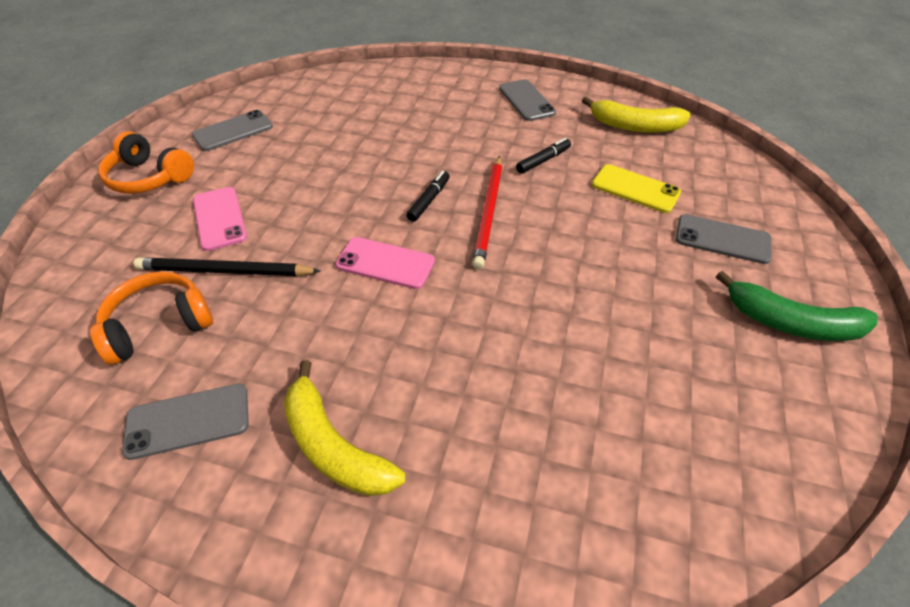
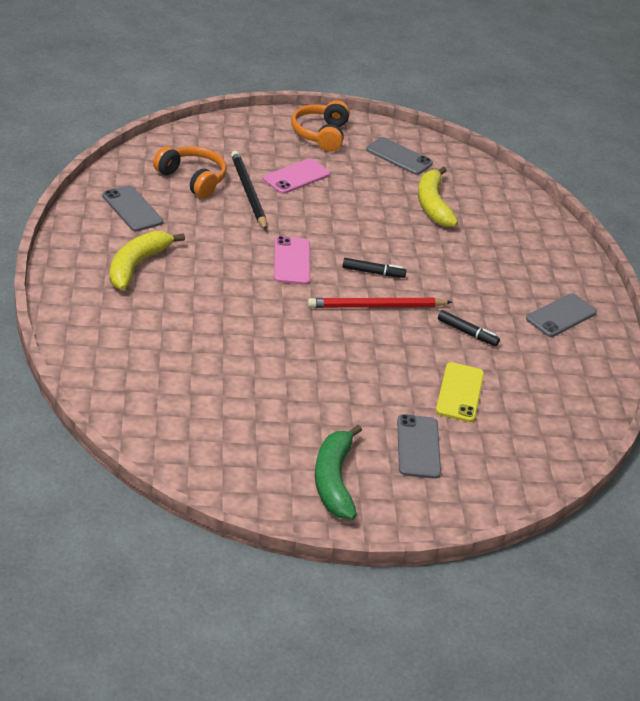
camera: 65 degrees right, 10 degrees down
(634, 126) = (565, 393): yellow banana -> yellow banana (433, 205)

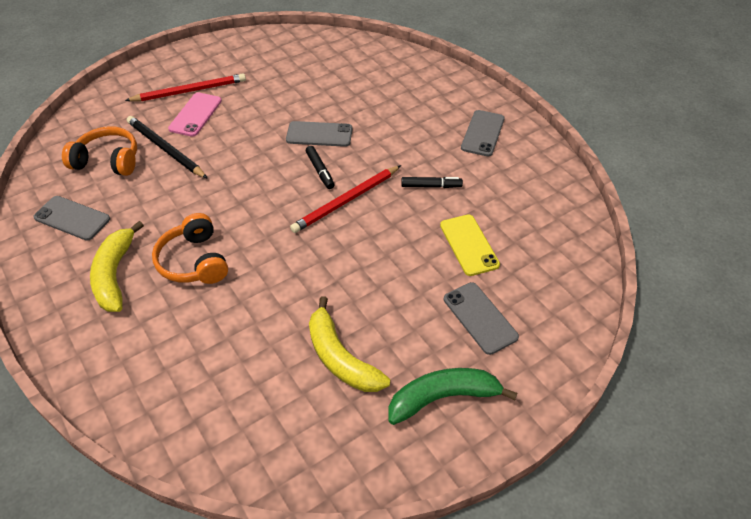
camera: 25 degrees left, 10 degrees up
(292, 261) = (248, 195): pink phone -> none
(306, 155) = (189, 91): none -> red pencil
(320, 134) = (188, 67): orange headphones -> orange headphones (194, 261)
(334, 480) = (443, 398): green banana -> green banana turned 105 degrees clockwise
(373, 272) = (320, 171): black marker -> black marker turned 90 degrees clockwise
(399, 157) = (263, 58): grey phone -> grey phone (319, 134)
(433, 205) = (319, 86): yellow banana -> yellow banana (341, 358)

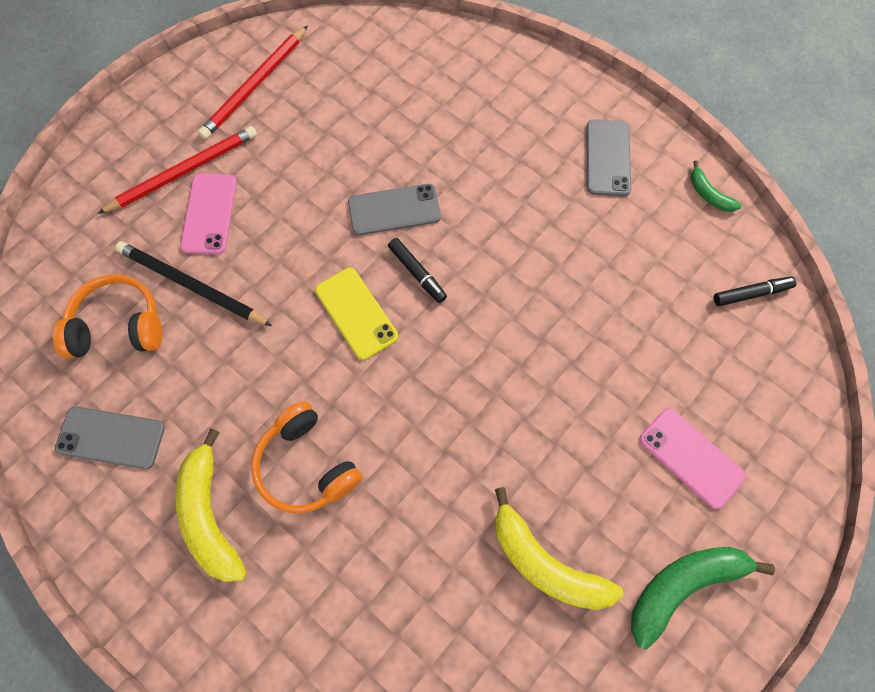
camera: 15 degrees left, 20 degrees up
(346, 201) = (469, 315): red pencil -> red pencil (255, 85)
(431, 186) = (569, 264): black marker -> black marker (751, 293)
(469, 245) = (645, 348): yellow phone -> yellow phone (356, 313)
(480, 318) = (691, 457): grey phone -> pink phone
(551, 166) = (709, 194): none -> green banana

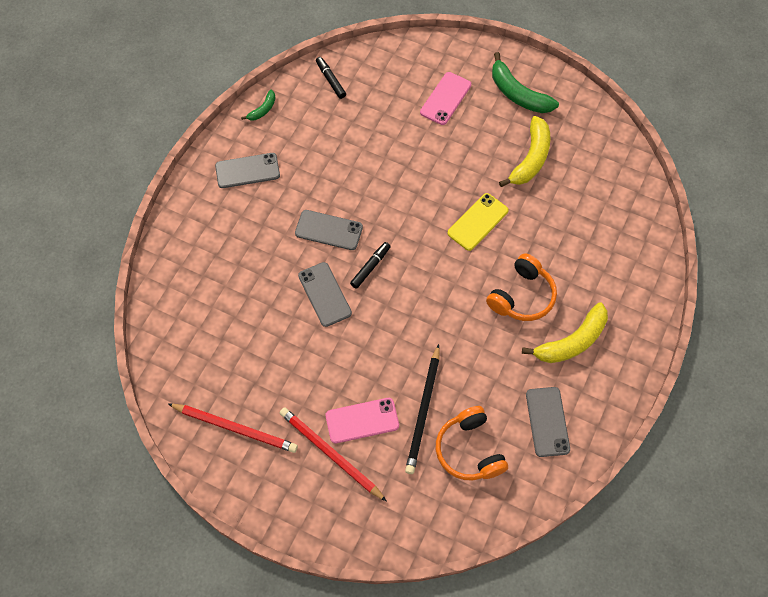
camera: 105 degrees left, 5 degrees down
(356, 313) = (411, 296): yellow phone -> yellow phone (478, 222)
(489, 235) = (329, 230): none -> grey phone

